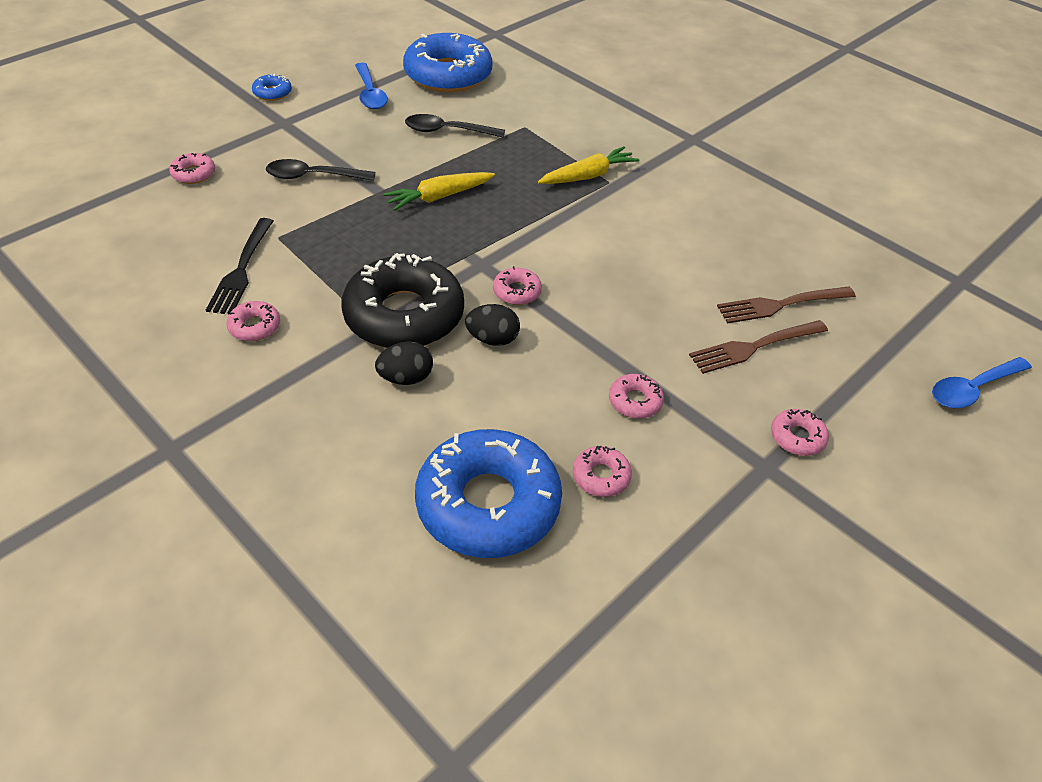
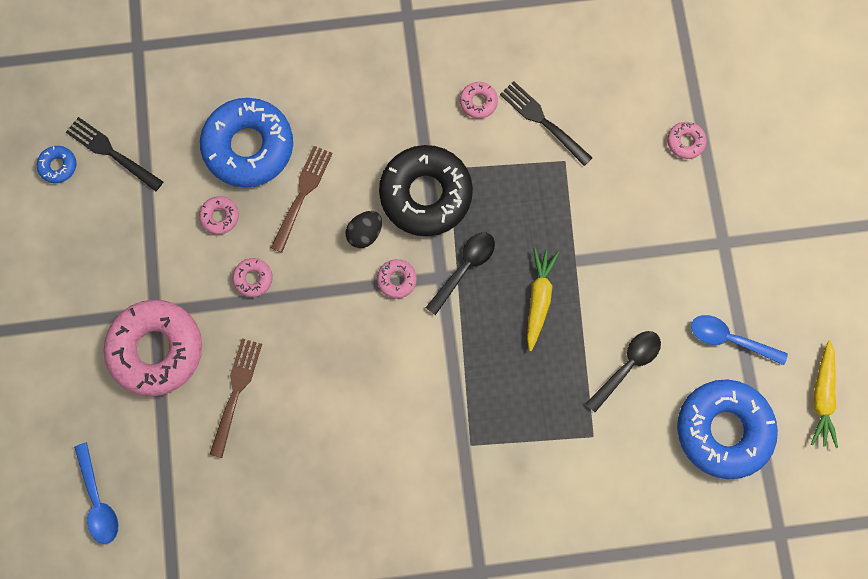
camera: 130 degrees right, 30 degrees up
(272, 93) = (780, 258): blue donut -> blue donut (58, 166)
(313, 176) = (627, 223): black spoon -> black spoon (464, 268)
(406, 378) = (370, 162): black egg -> none
(588, 176) = (489, 434): yellow carrot -> yellow carrot (821, 396)
(642, 664) = (112, 153): none -> black fork
(781, 305) = (255, 449): brown fork -> brown fork (302, 195)
(797, 437) = (157, 349): pink donut -> pink donut, size x2.38
(972, 389) = (98, 500): blue spoon -> blue spoon turned 150 degrees clockwise

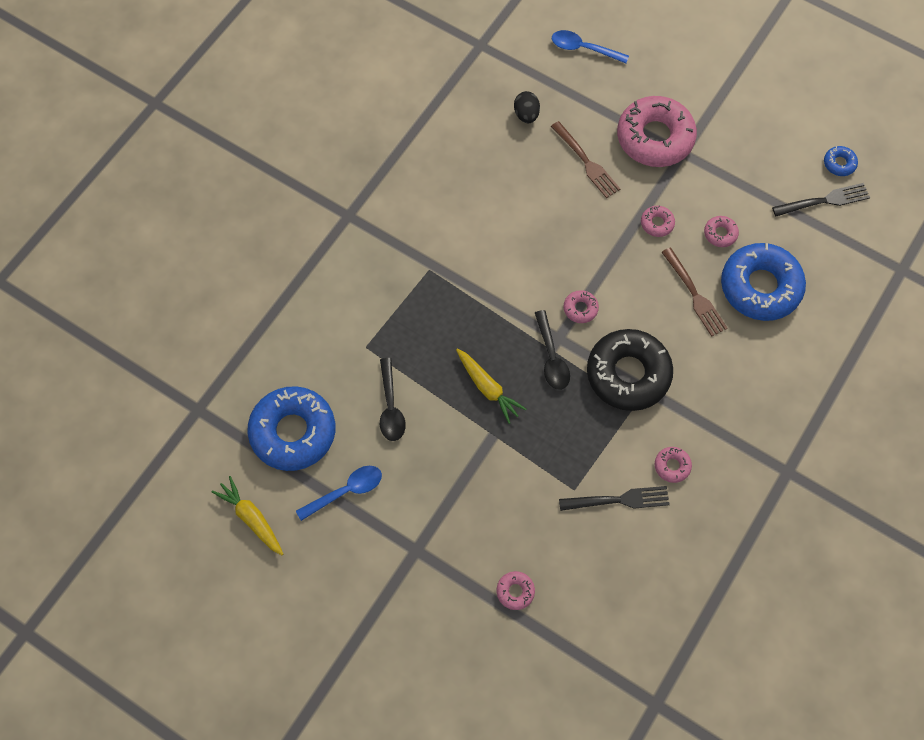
camera: 130 degrees right, 10 degrees down
(365, 233) = (632, 313): black egg -> black egg (526, 115)

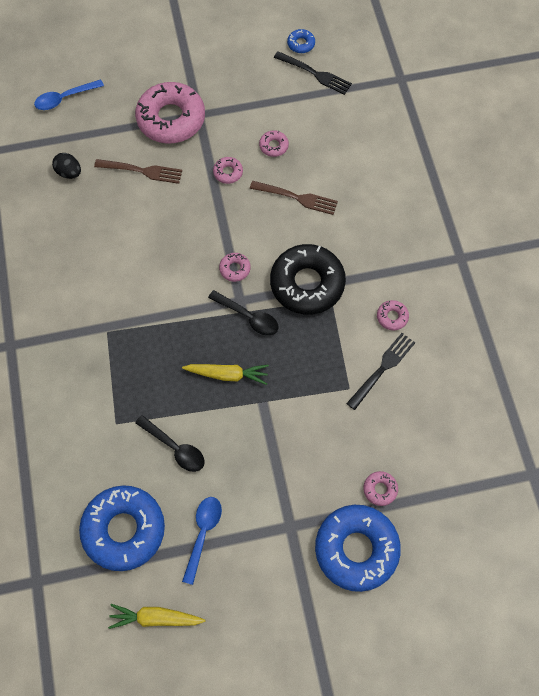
camera: 45 degrees left, 0 degrees up
(760, 287) = (331, 158): blue donut -> blue donut (356, 549)
(824, 200) = (315, 74): black fork -> black fork turned 90 degrees clockwise

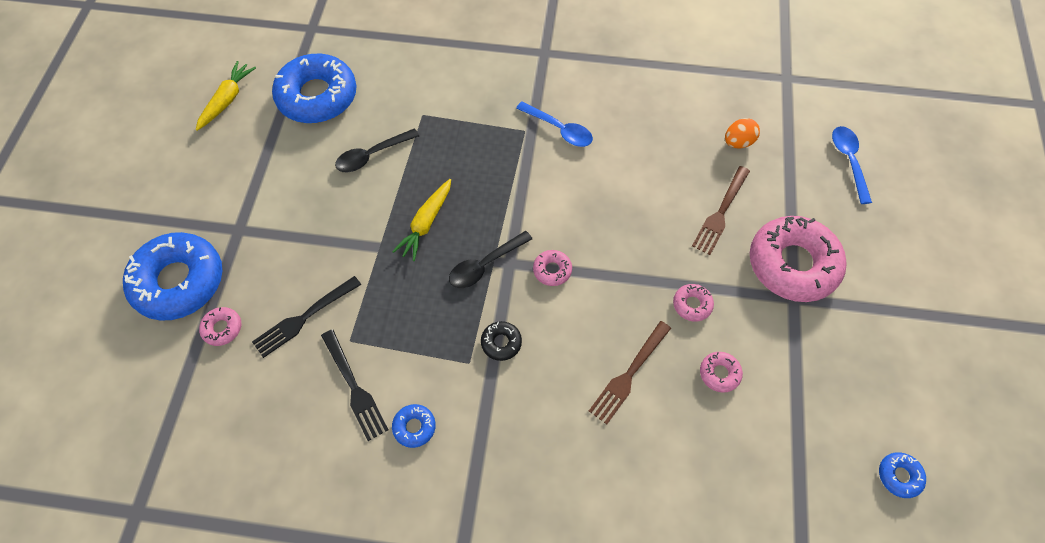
camera: 110 degrees right, 5 degrees down
(69, 172) = (738, 142): black egg -> orange egg
(203, 534) = (276, 155): blue spoon -> blue spoon (559, 129)
(307, 284) = (501, 343): black donut -> black donut, size x0.42
(315, 74) = (837, 476): black fork -> black fork (304, 318)
(392, 317) = (414, 427): pink donut -> blue donut

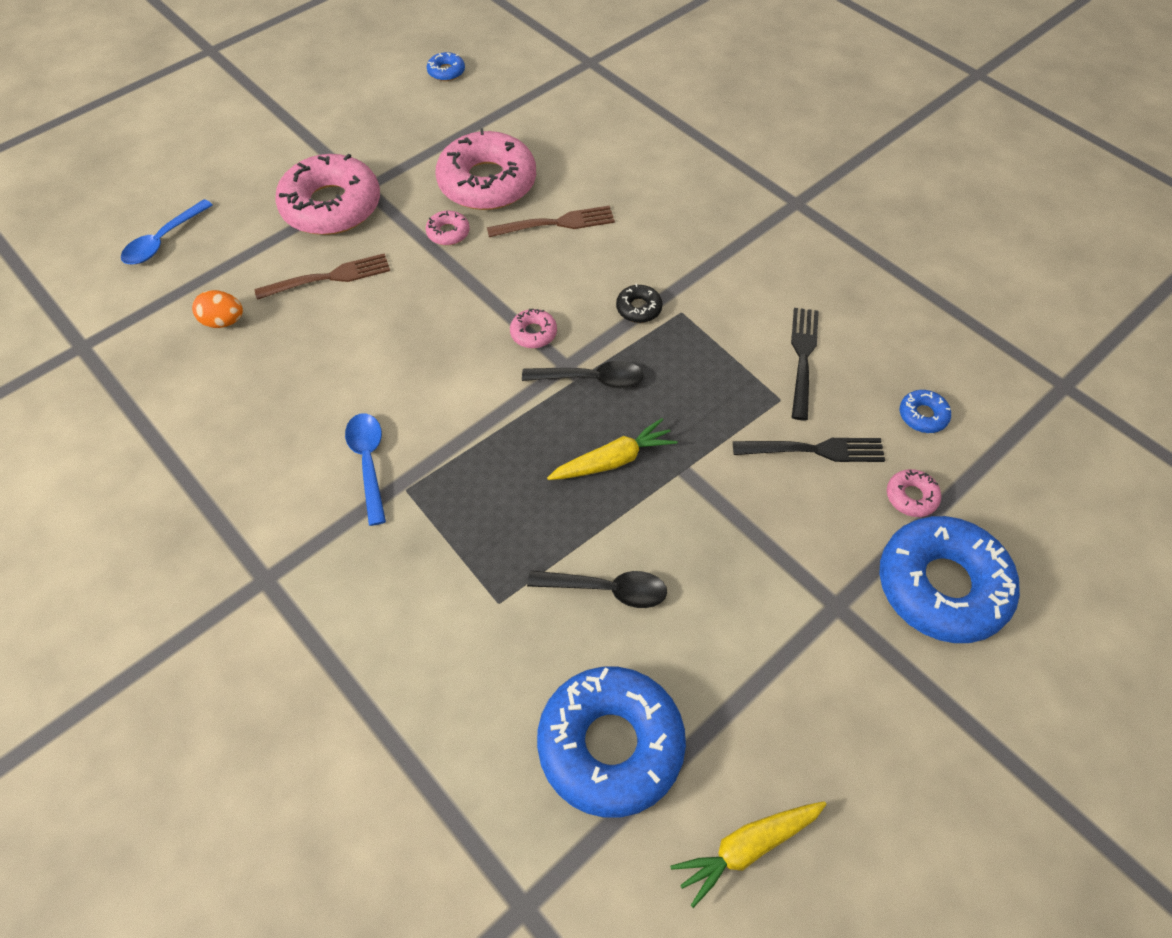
camera: 140 degrees left, 5 degrees down
(414, 427) = (769, 297): blue donut -> blue donut (923, 415)
(719, 373) = (487, 182): pink donut -> pink donut, size x2.38

